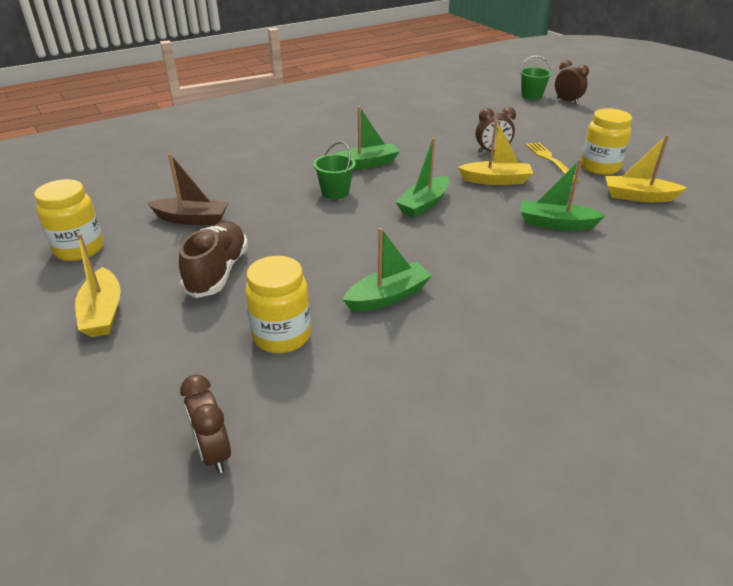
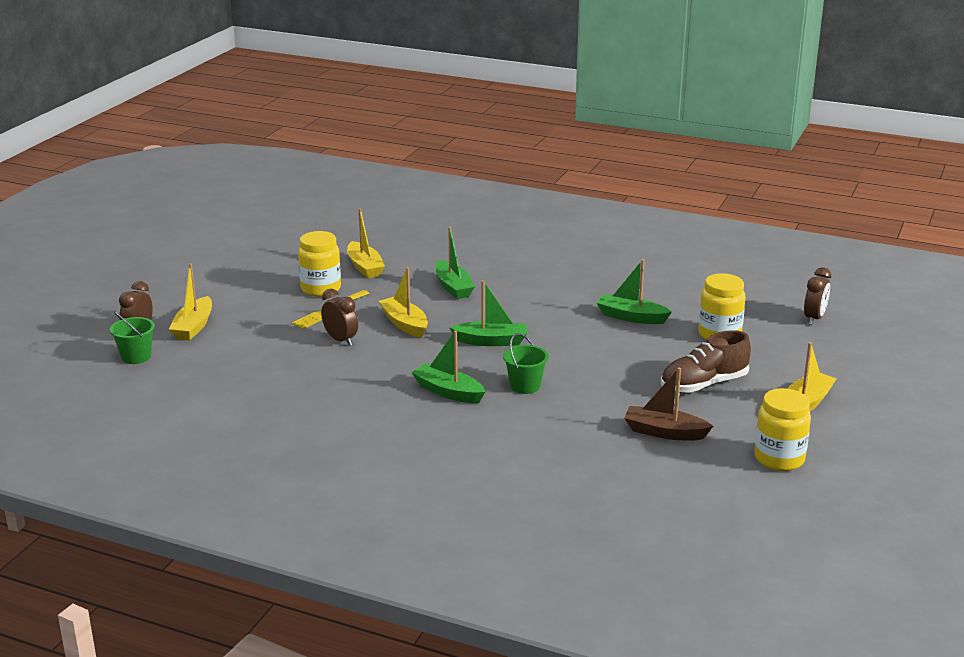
camera: 125 degrees left, 10 degrees down
(192, 219) = (664, 432): brown boat -> brown boat turned 45 degrees counterclockwise
(563, 116) = (193, 327): none -> yellow boat

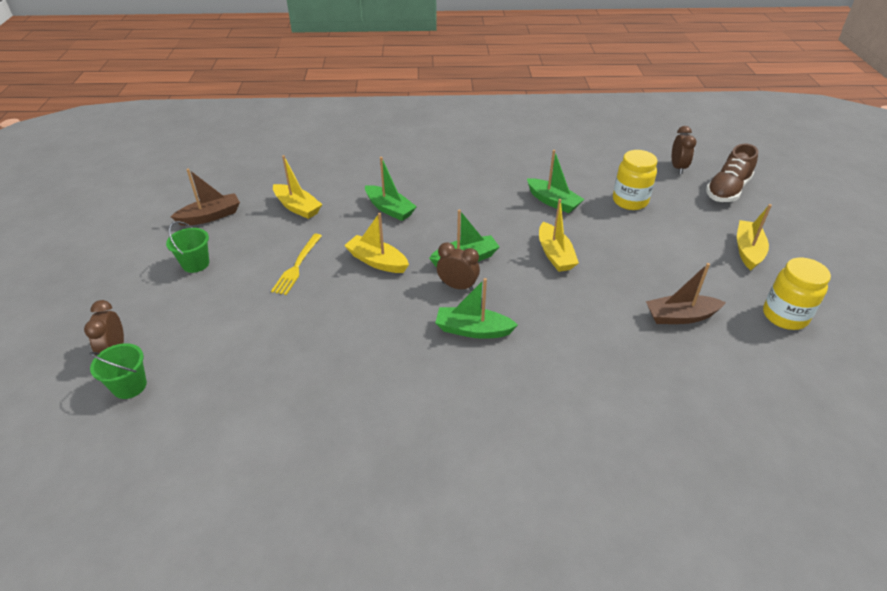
camera: 25 degrees left, 15 degrees up
(193, 327) = (172, 325): yellow boat -> yellow boat (555, 255)
(279, 257) = (210, 216): none -> brown boat
(321, 289) = (273, 242): yellow jar -> none
(340, 340) = (331, 298): brown clock -> brown clock (457, 286)
(525, 386) = (531, 301): green bucket -> green bucket (195, 264)
(631, 317) = (553, 202): green boat -> green boat turned 135 degrees counterclockwise
(703, 384) = (663, 255): brown shoe -> brown shoe (727, 190)

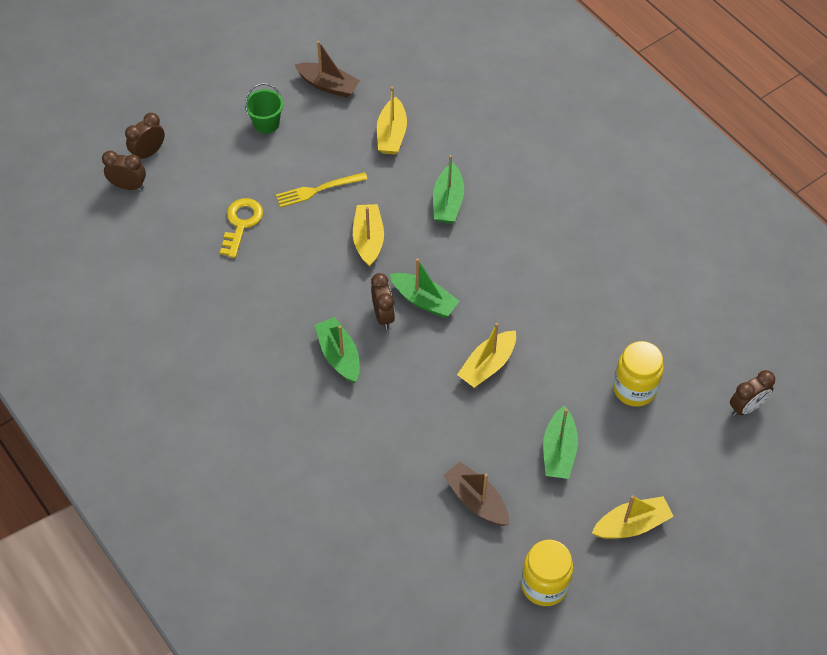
camera: 55 degrees right, 15 degrees up
(129, 386) = (128, 186): green bucket -> brown clock
(272, 327) = (241, 224): none -> yellow key
(553, 202) = (574, 323): green boat -> green boat (559, 451)
(727, 190) = (738, 471): brown shoe -> none

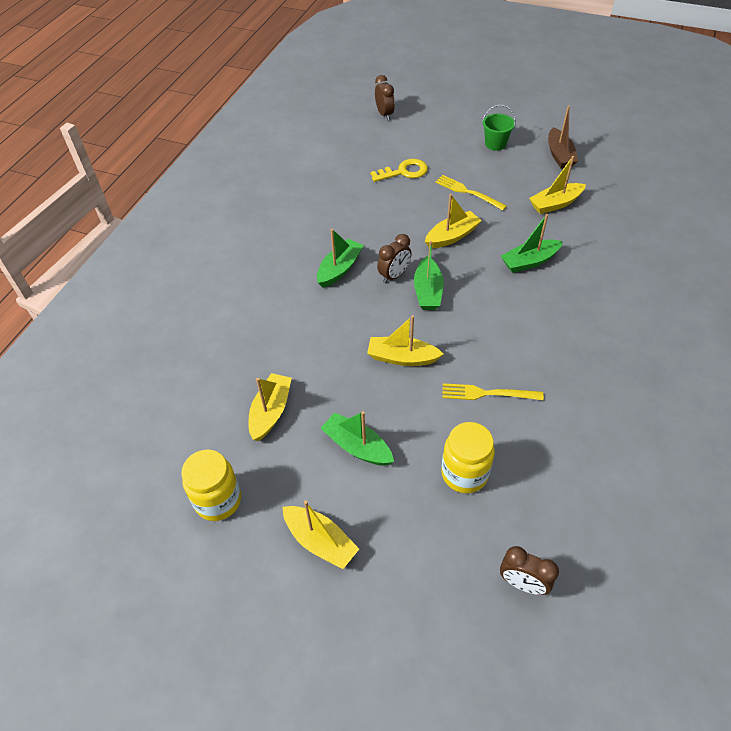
camera: 60 degrees right, 5 degrees down
(148, 153) = (417, 110): brown clock -> none
(476, 500) = (271, 412): brown boat -> yellow boat
(559, 451) = (357, 446): green boat -> green boat turned 60 degrees clockwise
(569, 325) = (487, 393): none -> yellow fork

